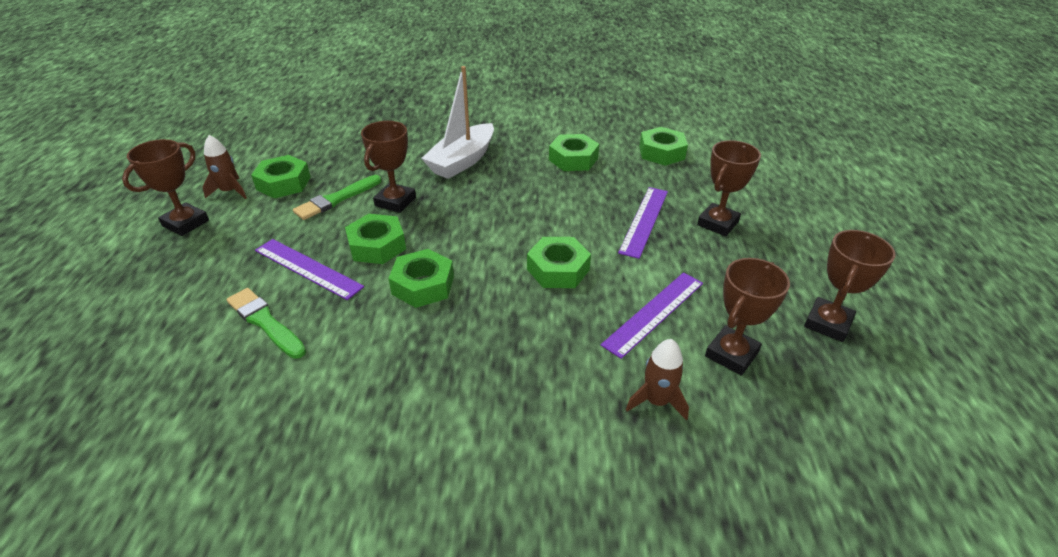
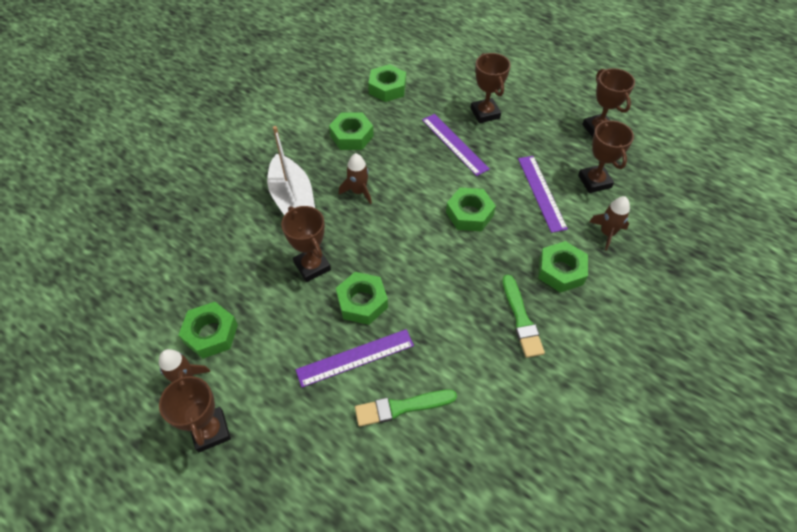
camera: 55 degrees left, 15 degrees up
(337, 199) = (273, 304): green brush -> green brush (521, 319)
(423, 285) = (430, 294): green nut -> green nut (561, 271)
(509, 190) = (358, 191): none -> brown rocket

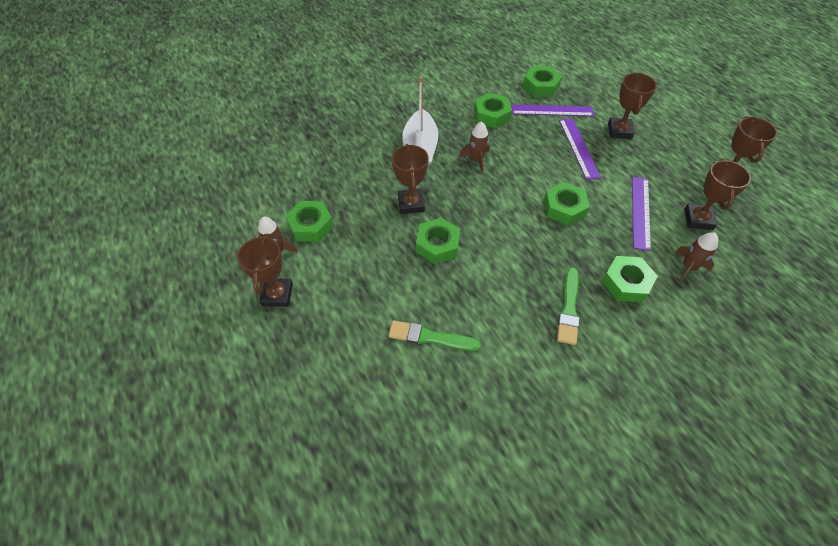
camera: 25 degrees right, 0 degrees up
(355, 357) = (411, 284): purple ruler -> purple ruler (552, 110)

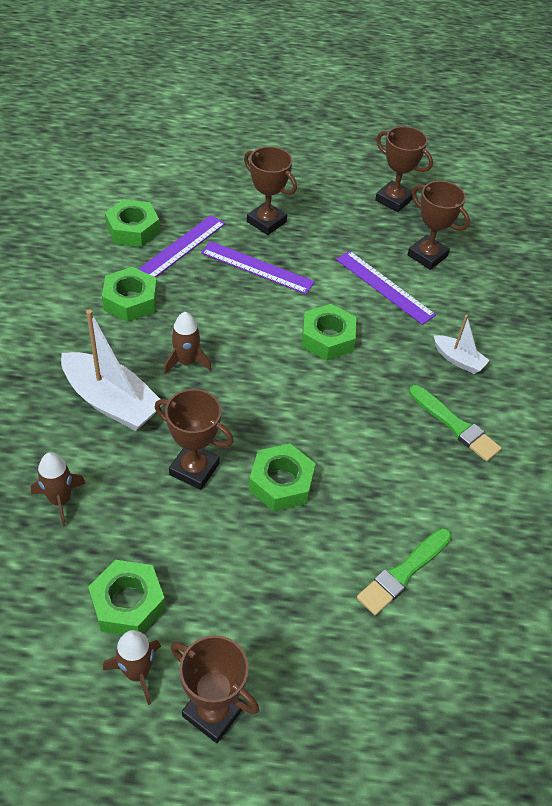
camera: 60 degrees left, 5 degrees down
(626, 283) = (458, 360): green nut -> white boat
(688, 267) = (474, 304): brown rocket -> brown rocket (60, 500)

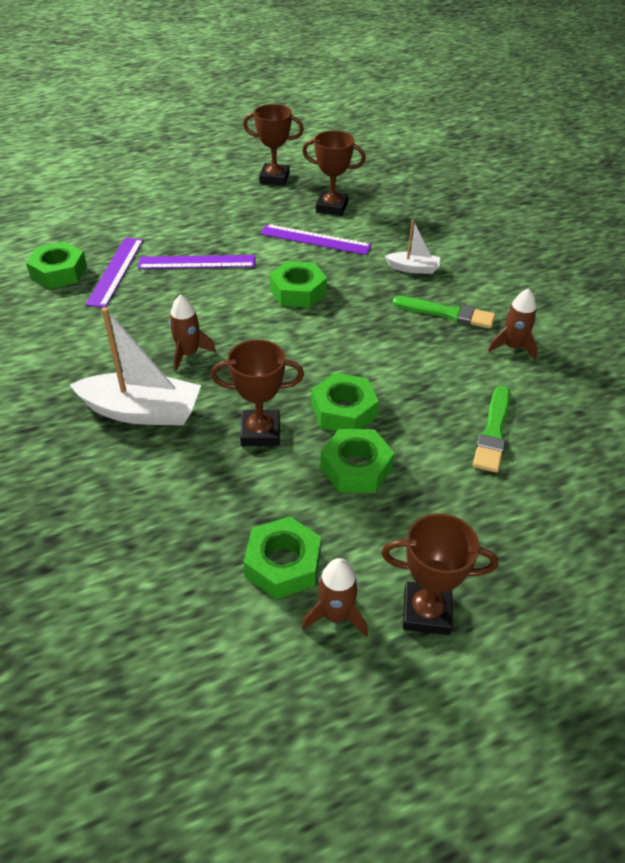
camera: 25 degrees left, 5 degrees down
(60, 500) = (153, 510): brown rocket -> brown rocket (512, 347)
(130, 300) = (99, 327): green nut -> green nut (356, 468)
(266, 222) = (179, 227): brown trophy -> none

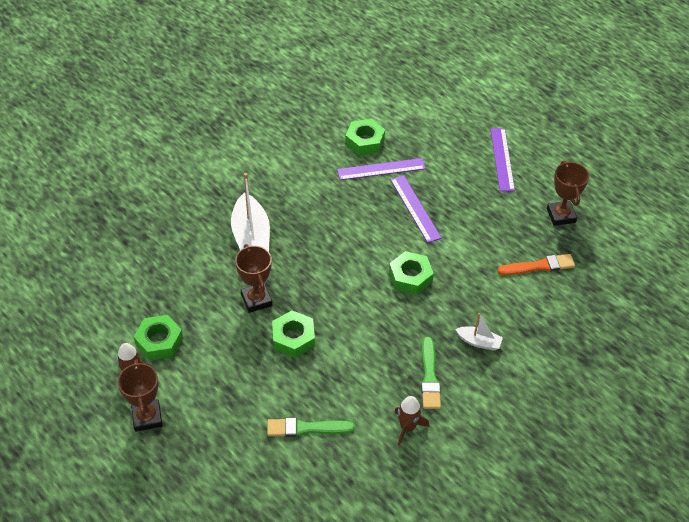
camera: 70 degrees right, 5 degrees up
(188, 354) = (313, 239): brown rocket -> none
(315, 239) = (484, 268): purple ruler -> purple ruler (502, 159)
(332, 207) = (539, 266): brown trophy -> orange brush
(356, 468) = (244, 357): green nut -> none
(413, 268) = (479, 342): white boat -> white boat turned 60 degrees counterclockwise

